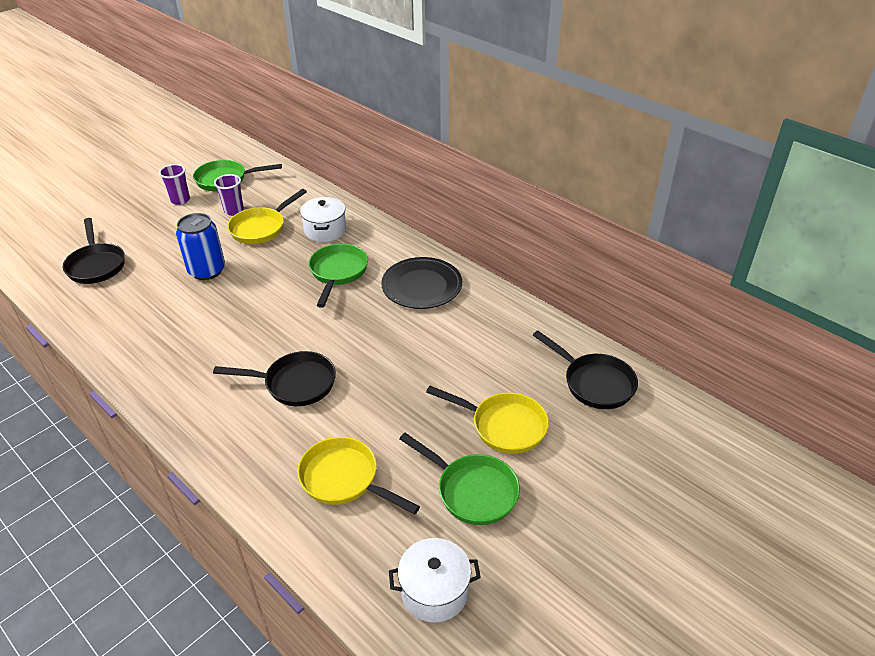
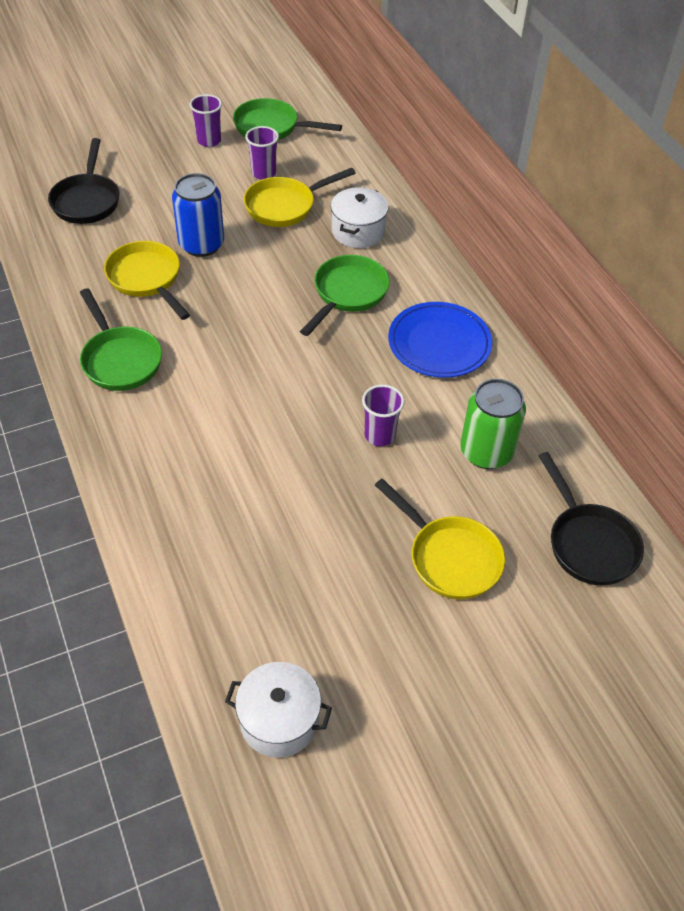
camera: 20 degrees right, 10 degrees up
(295, 383) = (238, 420): black pan -> none
(344, 479) = (241, 555): yellow pan -> yellow pan (147, 279)
(409, 360) = (380, 435): none -> purple cup
(422, 286) = (439, 343): black plate -> blue plate
(472, 490) = (375, 622): green pan -> green pan (120, 359)
(492, 346) = (486, 452): none -> green can

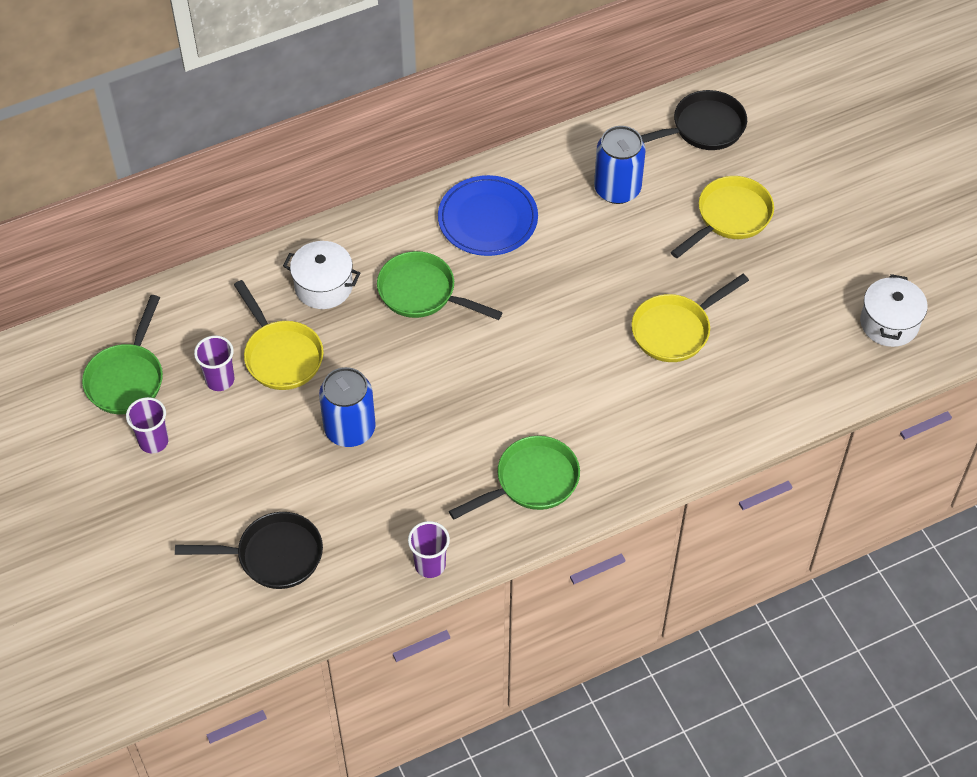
camera: 90 degrees left, 5 degrees up
(147, 279) = (409, 474): yellow pan -> yellow pan (675, 330)
(380, 435) = (607, 264): purple cup -> purple cup (430, 565)
(486, 452) = (617, 189): green can -> blue can

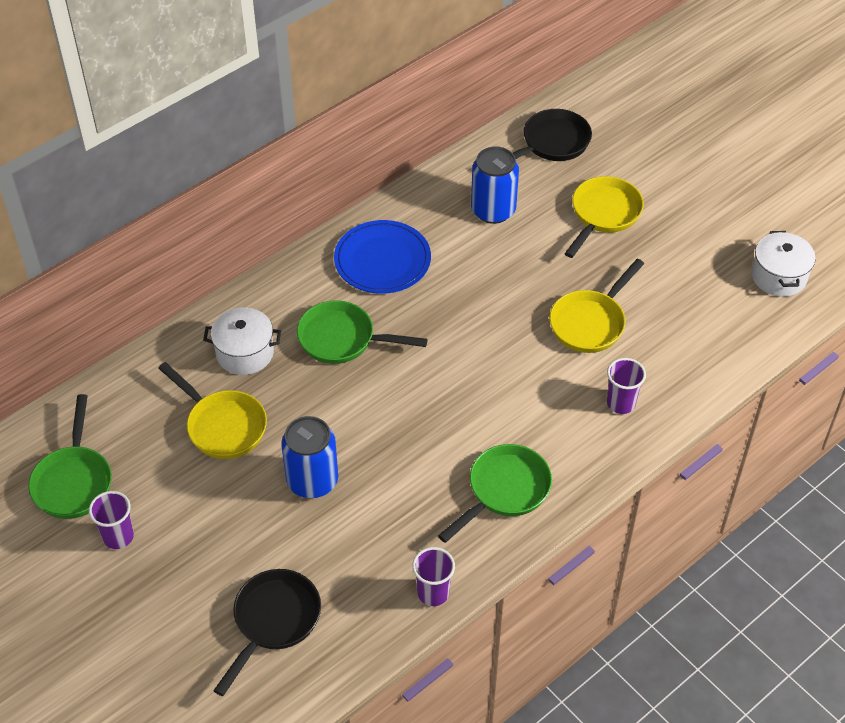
camera: 15 degrees left, 5 degrees down
(220, 380) = (168, 462): purple cup -> purple cup (621, 403)
(273, 555) = (273, 621): black pan -> black pan turned 45 degrees counterclockwise

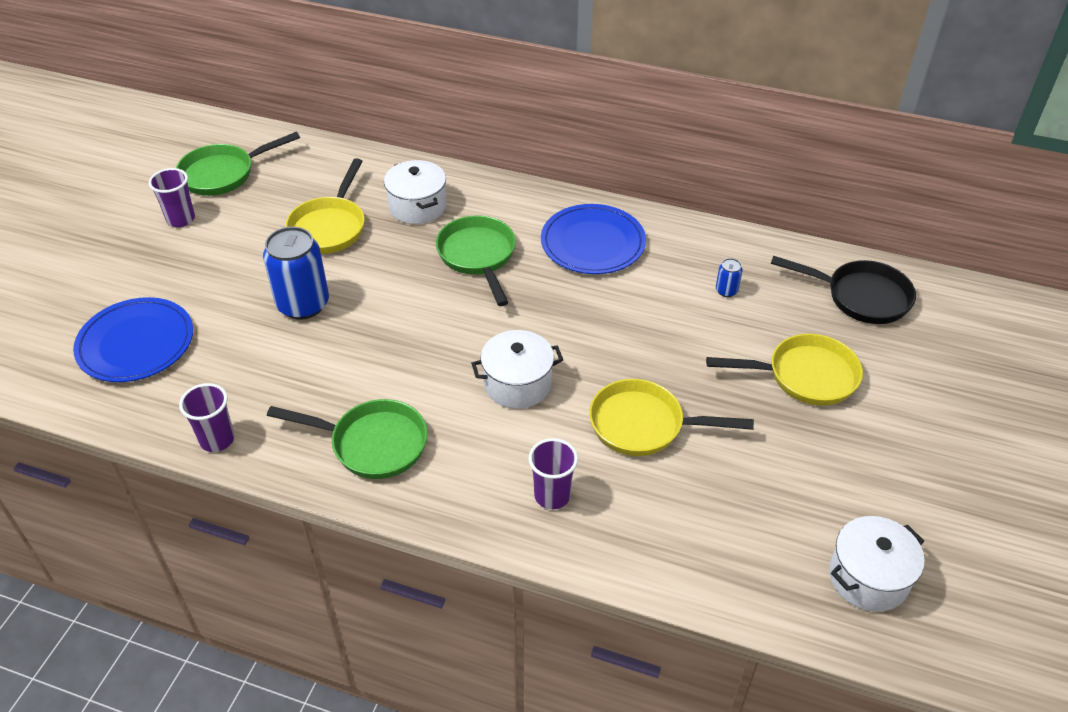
camera: 60 degrees right, 5 degrees down
(273, 621) = (136, 343): black pan -> blue plate
(493, 210) = (726, 291): blue can -> blue can, size x0.43
(502, 376) = (517, 384): none -> white pot

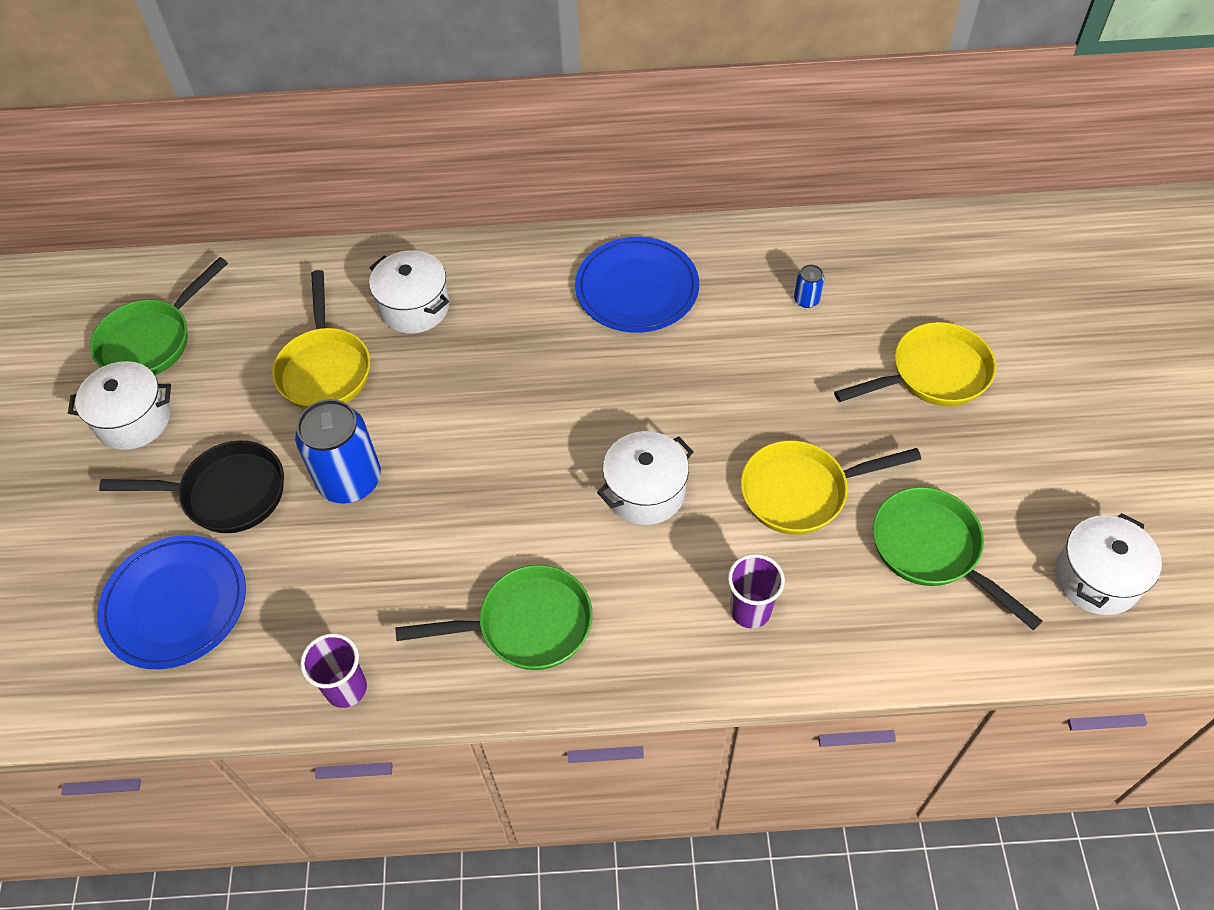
camera: 20 degrees left, 10 degrees up
(181, 219) = (133, 420): purple cup -> white pot
(478, 257) = (519, 349): green pan -> green pan (932, 550)
(861, 297) = (943, 260): black pan -> black pan (226, 493)

